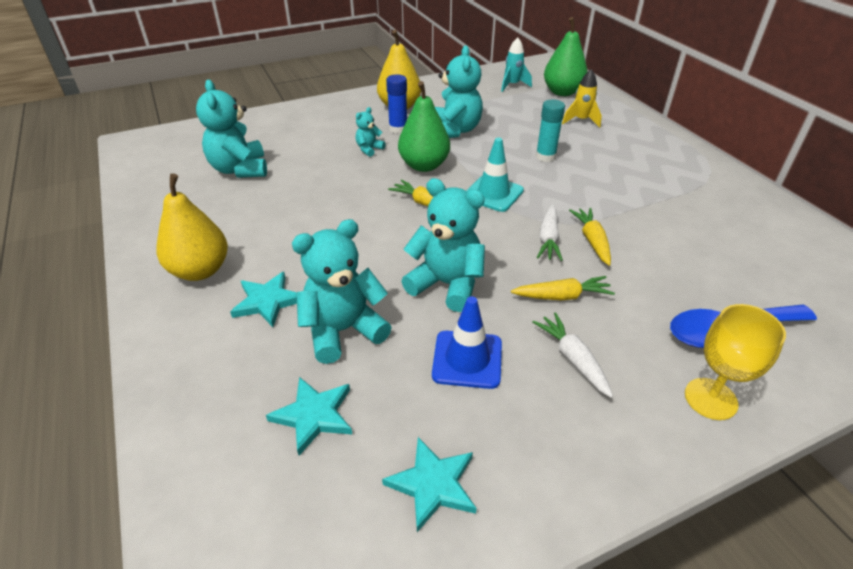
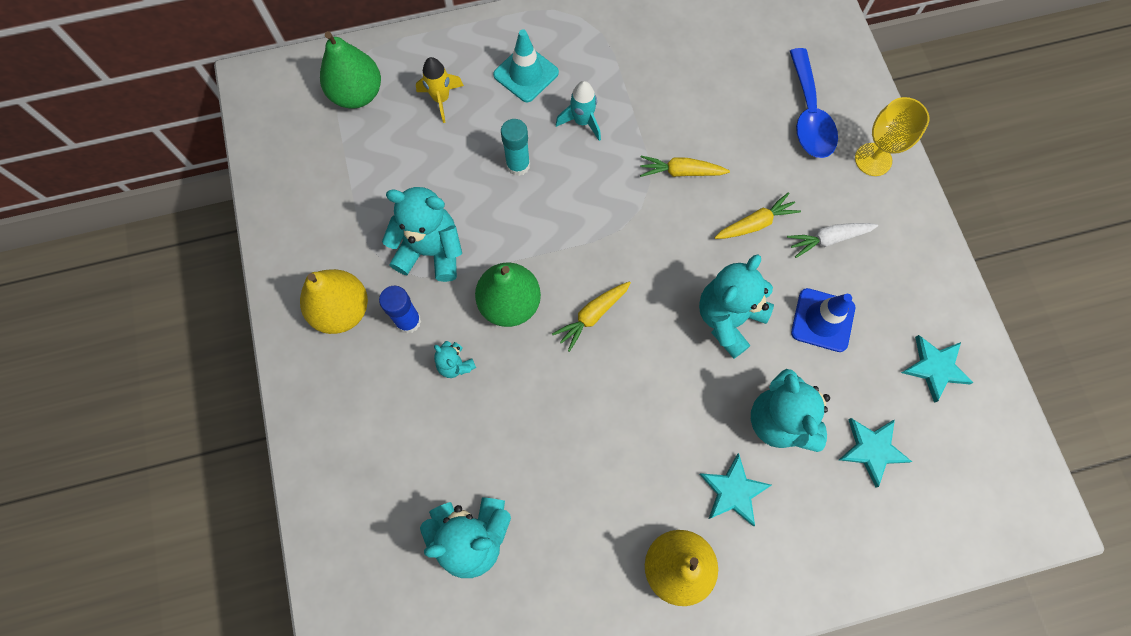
camera: 80 degrees left, 30 degrees up
(493, 194) = (584, 240): turquoise traffic cone -> turquoise traffic cone (526, 74)
(512, 85) = (317, 148): turquoise rocket -> turquoise rocket (582, 121)
(548, 239) = (672, 210): white carrot -> none
(562, 296) = (755, 223): yellow carrot -> yellow carrot turned 60 degrees clockwise

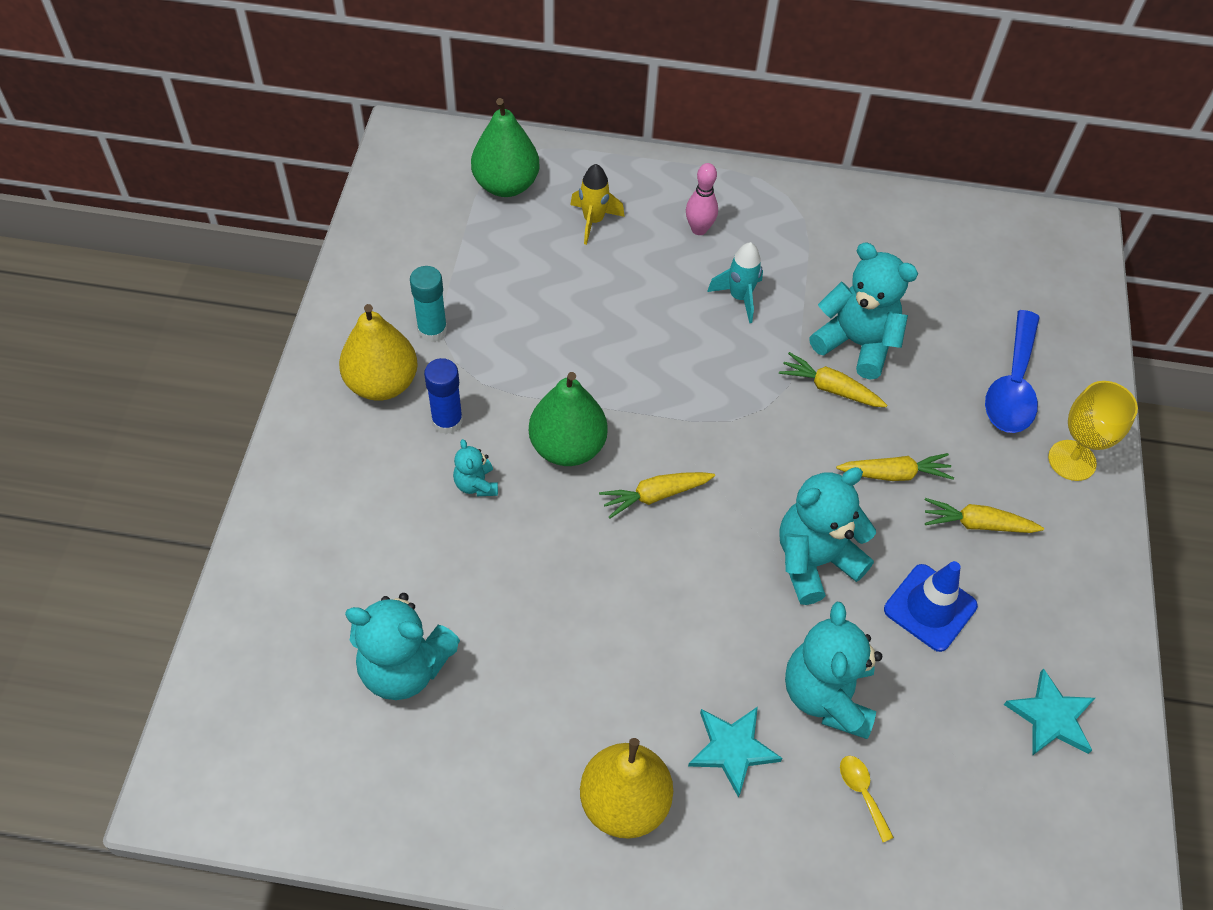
camera: 20 degrees right, 15 degrees down
(431, 251) = (507, 362): turquoise teddy bear -> turquoise teddy bear (856, 343)
(518, 165) = (646, 314): turquoise glue stick -> turquoise glue stick (432, 330)
(526, 74) = (699, 229): turquoise traffic cone -> pink bowling pin
(828, 239) = (977, 524): white carrot -> yellow carrot
(834, 483) = (862, 792): none -> yellow spoon
(872, 449) = (928, 775): turquoise star -> none

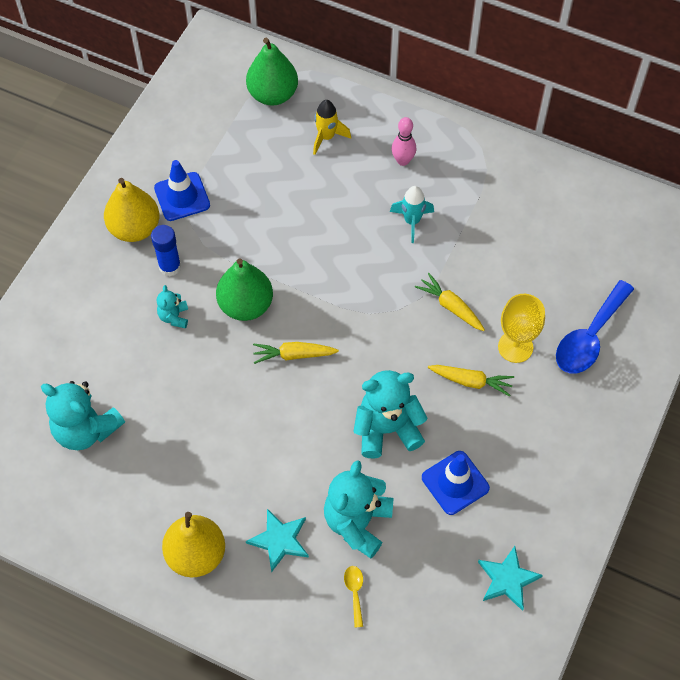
camera: 20 degrees right, 5 degrees up
(432, 330) = (182, 197): turquoise glue stick -> blue traffic cone
(856, 343) = (484, 277): turquoise teddy bear -> none
(977, 524) = (516, 432): yellow carrot -> none
(1072, 460) = (608, 404): yellow goblet -> yellow goblet (515, 347)

